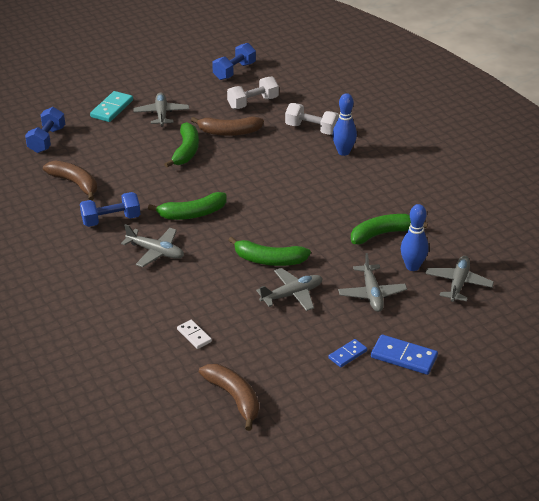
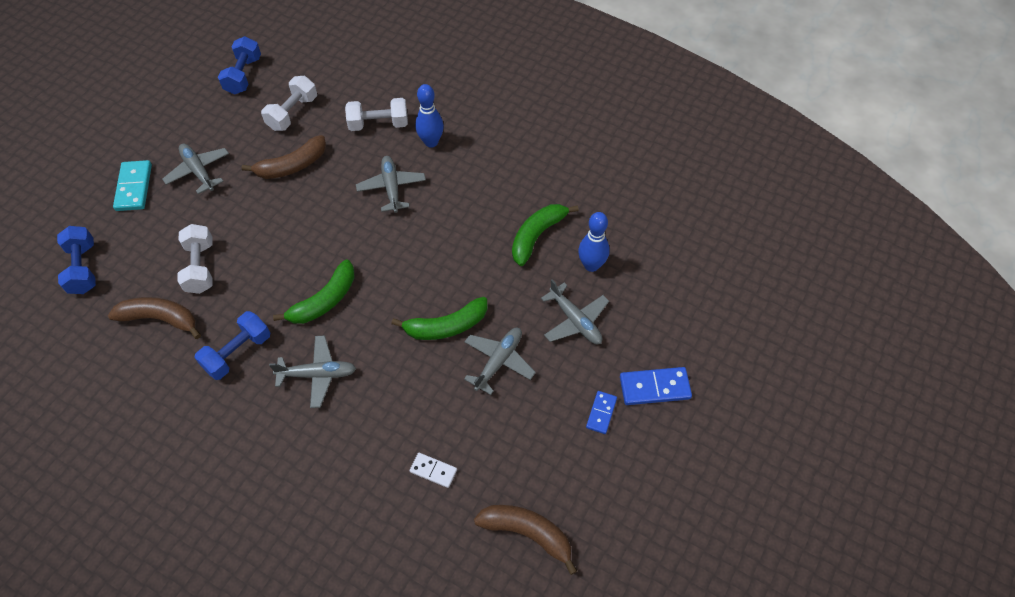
camera: 30 degrees left, 20 degrees up
(122, 166) = (200, 267): none -> white dumbbell
(186, 151) = (261, 213): green banana -> none
(458, 284) = (646, 267): grey plane -> grey plane (391, 188)

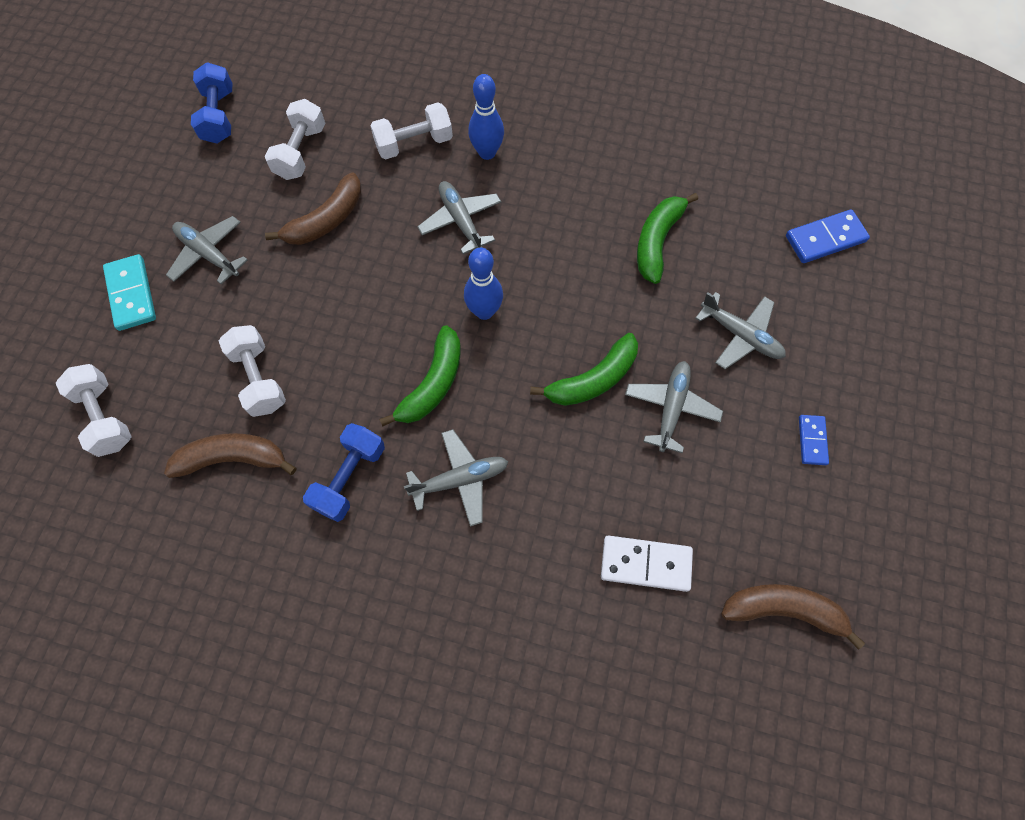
camera: 15 degrees left, 10 degrees up
(83, 268) = (105, 417): blue dumbbell -> white dumbbell
(433, 471) = (645, 563): white domino -> white domino, size x1.63
(591, 265) = (733, 263): blue bowling pin -> blue bowling pin (484, 311)
(654, 388) = (860, 394): blue domino -> blue domino (825, 239)

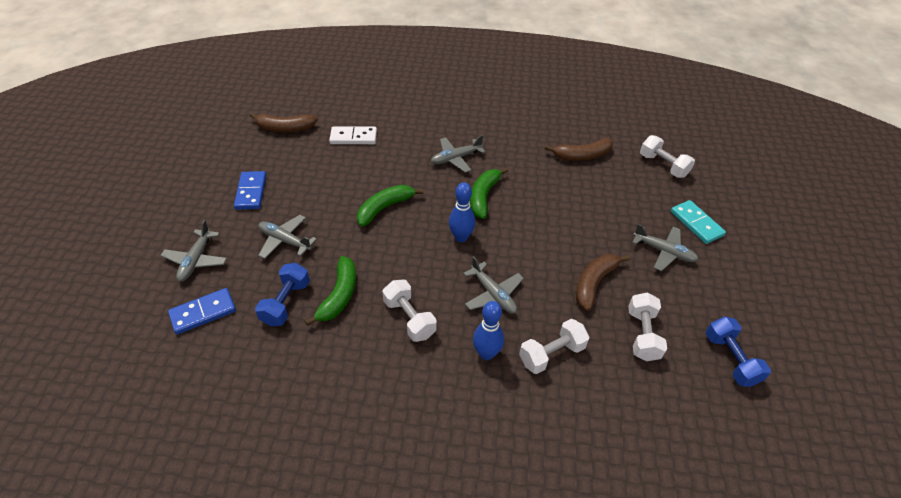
camera: 170 degrees right, 20 degrees down
(259, 379) = (588, 189): white dumbbell -> white dumbbell (409, 318)
(349, 478) = (516, 154): blue dumbbell -> blue dumbbell (286, 303)
(671, 408) = (335, 199): grey plane -> grey plane (196, 260)
(812, 440) = (251, 192): blue domino -> blue domino, size x1.63

